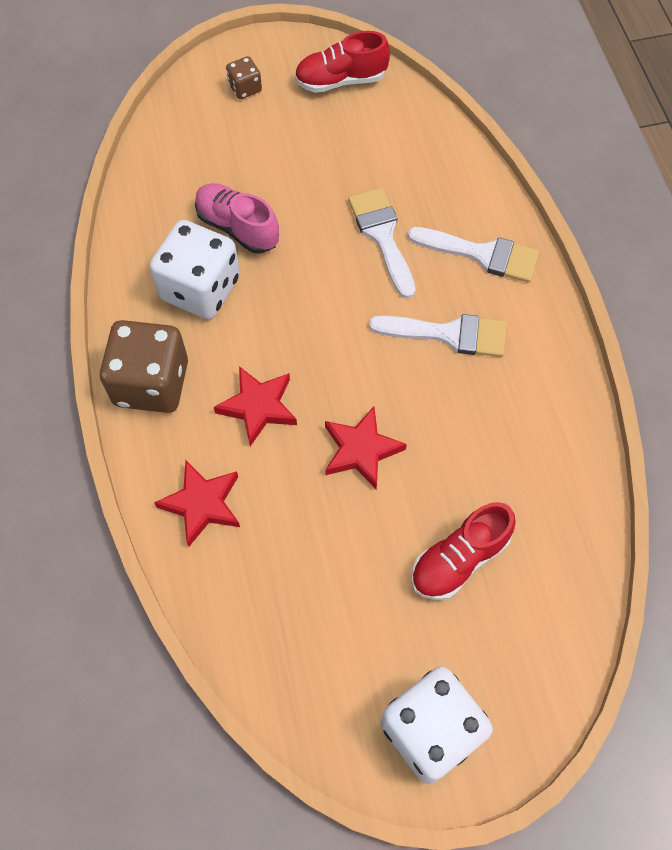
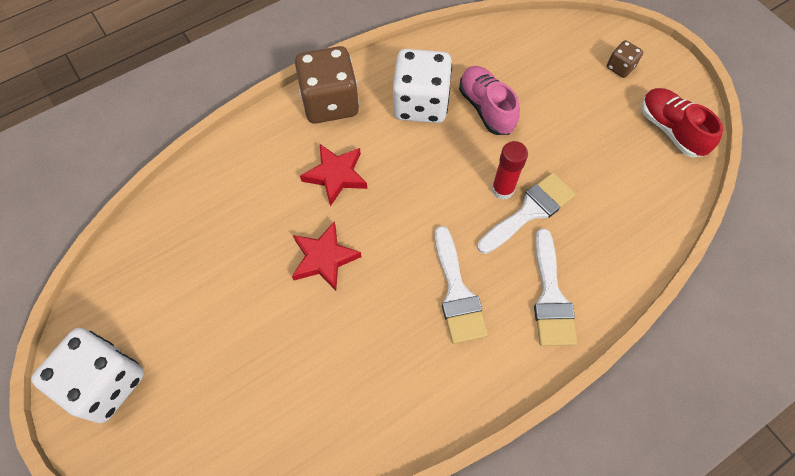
camera: 70 degrees right, 0 degrees up
(202, 504) = (246, 167): red star -> none
(238, 227) = (486, 108): pink shoe -> pink shoe turned 45 degrees counterclockwise
(347, 250) = (502, 189): none -> red glue stick
(459, 559) = (251, 362): red shoe -> none

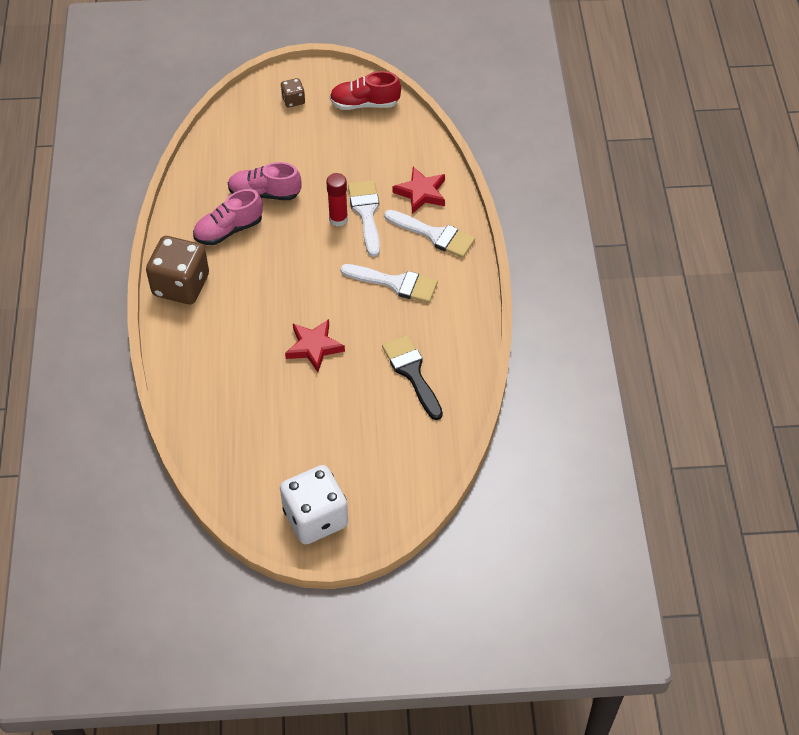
camera: 60 degrees left, 10 degrees down
(336, 175) = (250, 310): red star -> red star (421, 193)
(346, 378) = (412, 373): none -> black brush
(421, 104) = (229, 230): white dice -> pink shoe

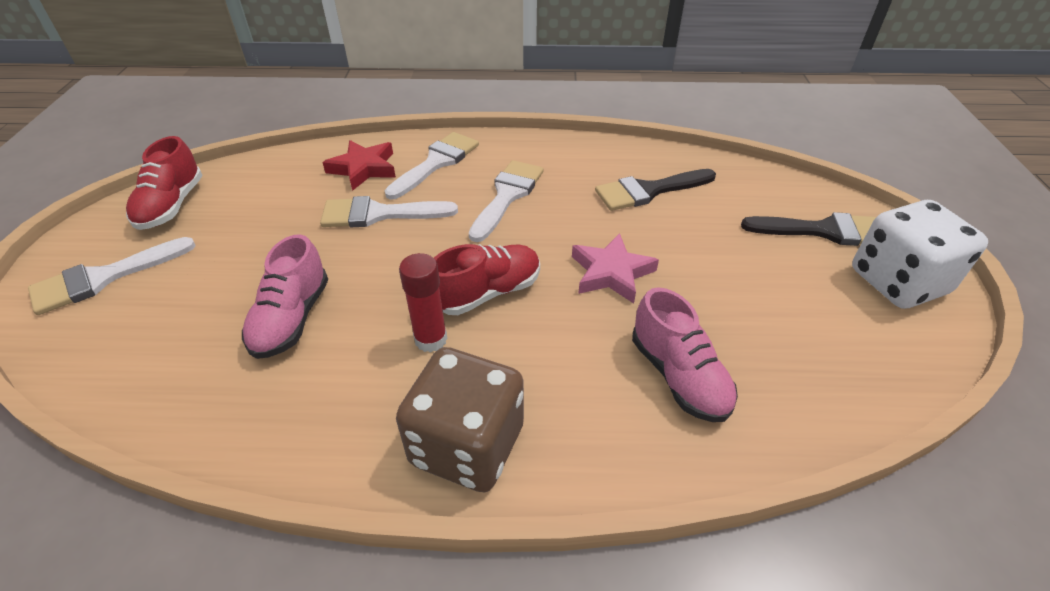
camera: 85 degrees left, 10 degrees down
(229, 230) = (354, 368): pink shoe -> pink shoe (678, 376)
(291, 282) = (487, 293): none -> red shoe
(293, 100) = (104, 278): brown dice -> white brush
(314, 347) = (611, 273): red star -> pink star
(338, 219) = (380, 240): red glue stick -> red glue stick (431, 339)
(371, 484) = (823, 231): none -> black brush

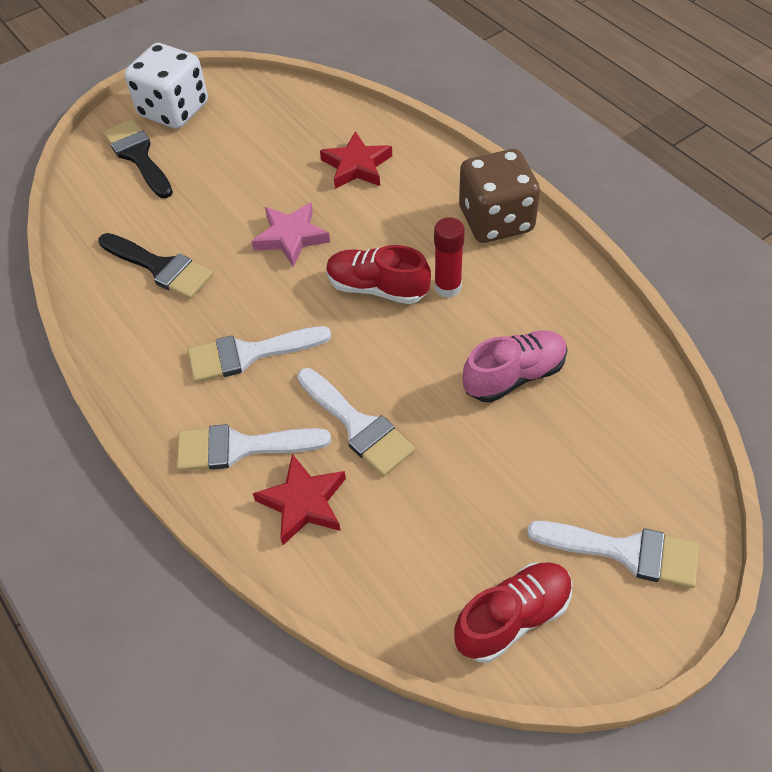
camera: 125 degrees left, 10 degrees up
(678, 376) = (357, 166): pink shoe -> red star

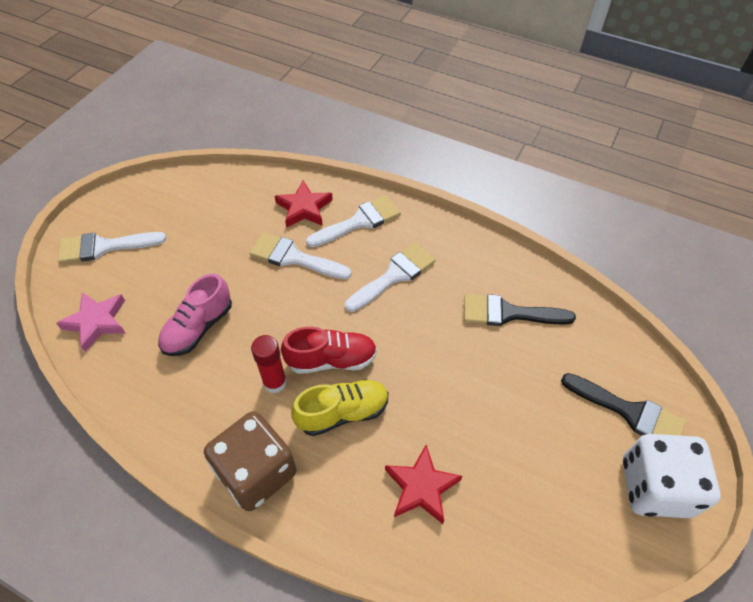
camera: 150 degrees right, 0 degrees up
(291, 237) = (429, 379): pink star -> pink star (96, 322)
(393, 238) = (342, 413): none -> yellow shoe
(513, 618) = (164, 197): red shoe -> none

